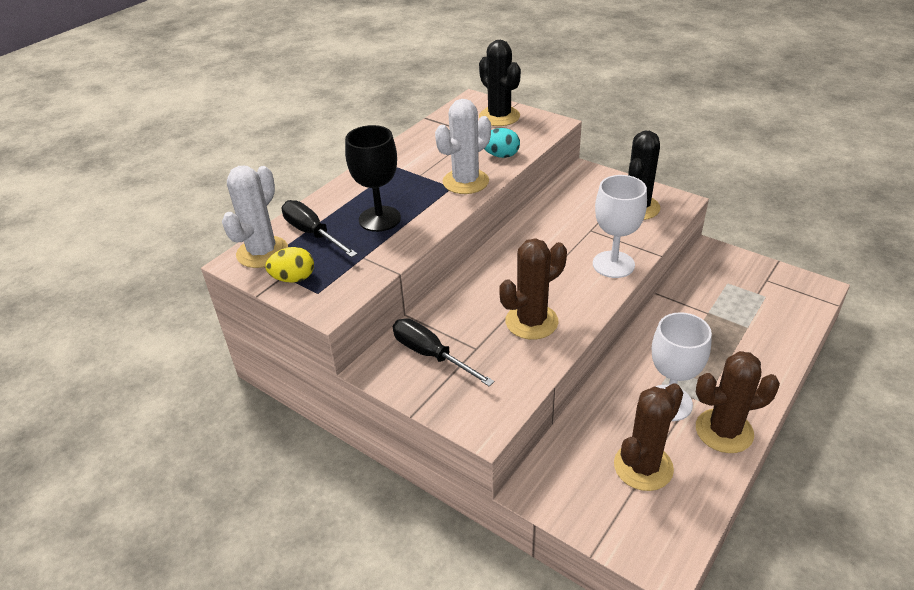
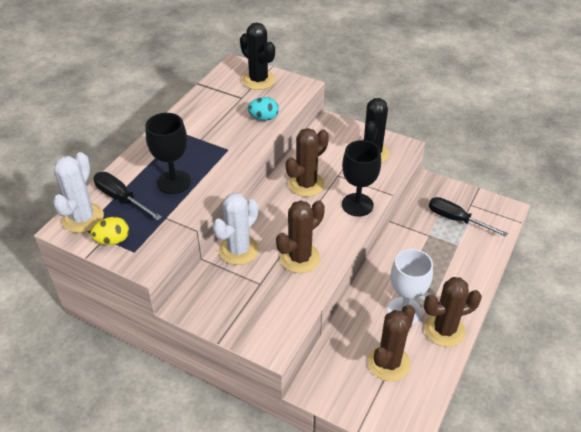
camera: 10 degrees left, 5 degrees up
(431, 355) = (226, 292): black screwdriver -> black screwdriver (456, 219)
(465, 182) = (238, 144): white cactus -> white cactus (238, 250)
(549, 238) = (306, 184): none -> brown cactus
(613, 264) = (357, 205): white goblet -> black goblet

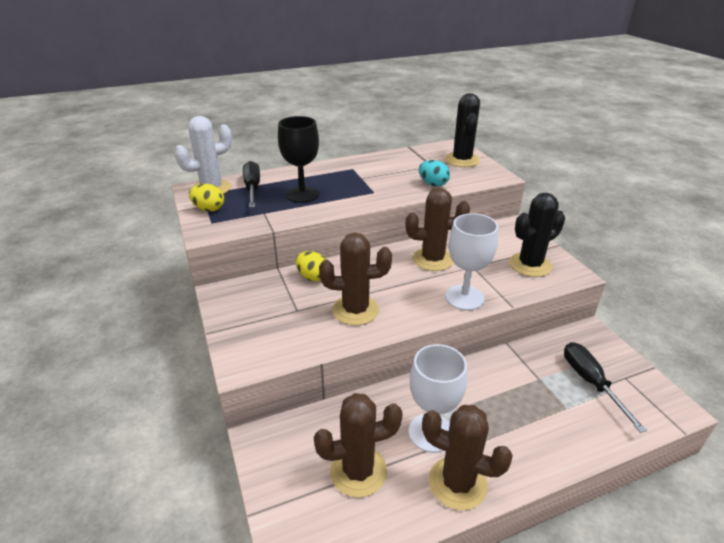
camera: 40 degrees right, 10 degrees down
(238, 250) = (313, 277): white cactus -> yellow egg
(357, 205) = (464, 297): black goblet -> white goblet

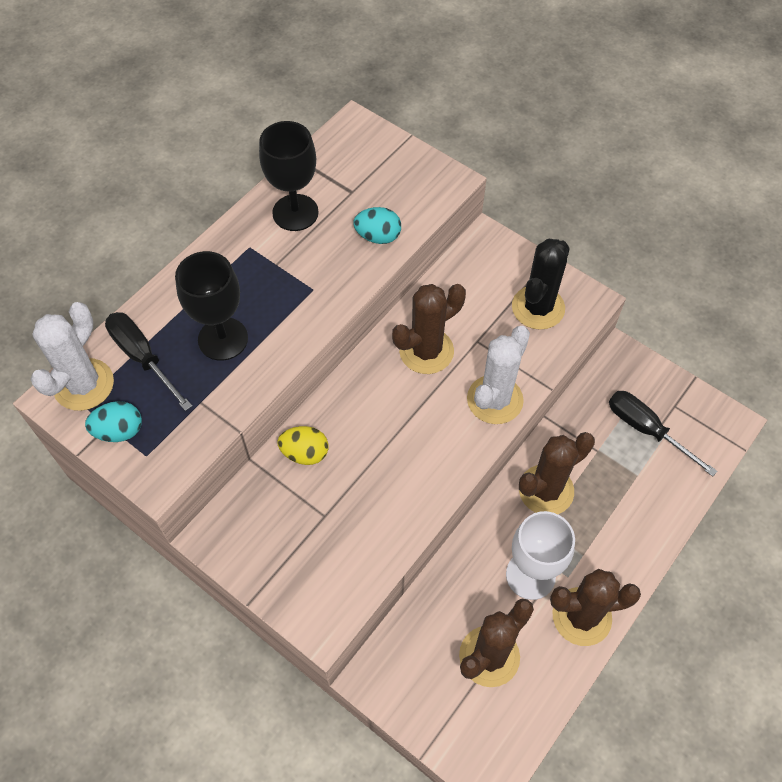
camera: 30 degrees left, 25 degrees up
(209, 209) = (119, 431): yellow egg -> turquoise egg
(355, 310) = (390, 481): brown cactus -> brown cactus (546, 490)
(391, 164) = (295, 212): none -> black goblet
(462, 160) = (384, 161): black cactus -> none
(464, 297) = (494, 400): white goblet -> white cactus

